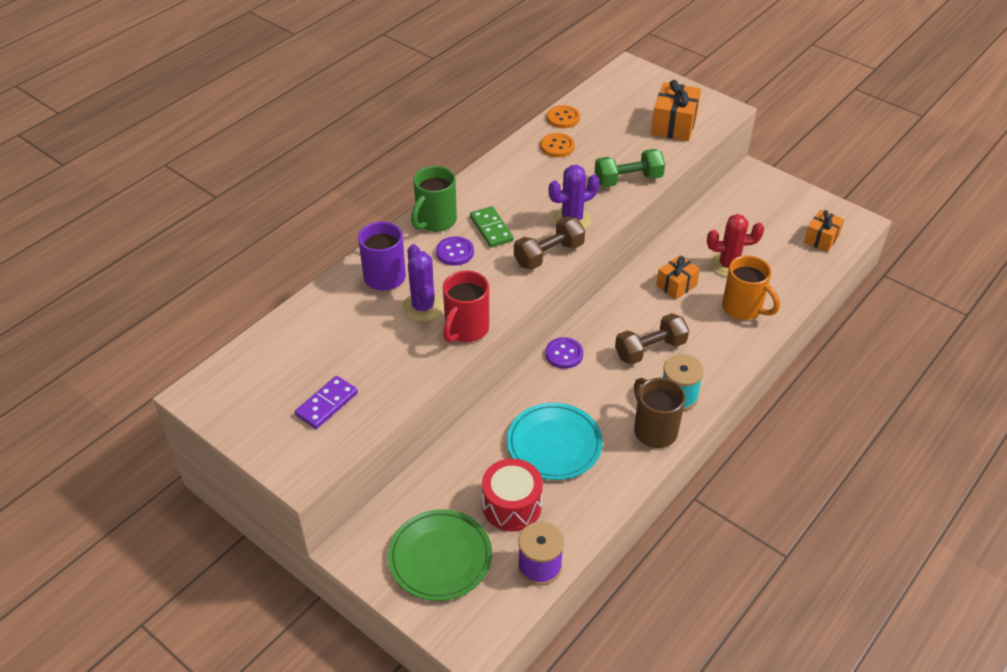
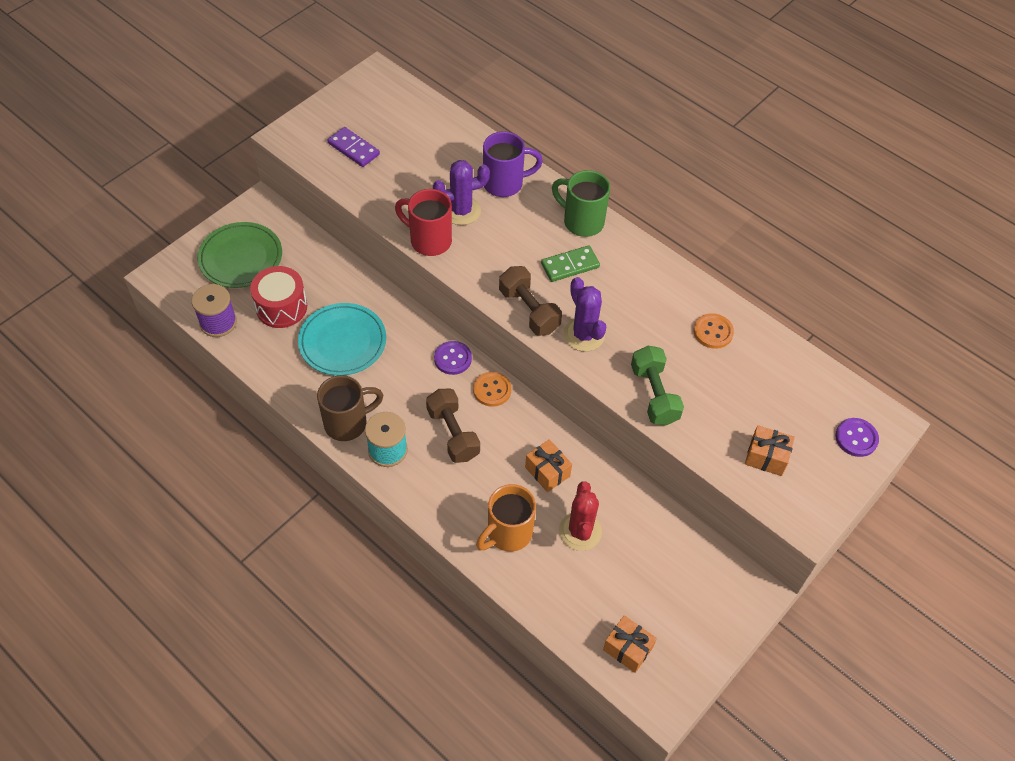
camera: 90 degrees right, 10 degrees up
(455, 252) = (535, 235): purple button -> purple button (856, 438)
(563, 118) = (769, 342): orange button -> orange button (492, 390)
(674, 125) = (766, 457): orange gift -> orange gift, size x0.66

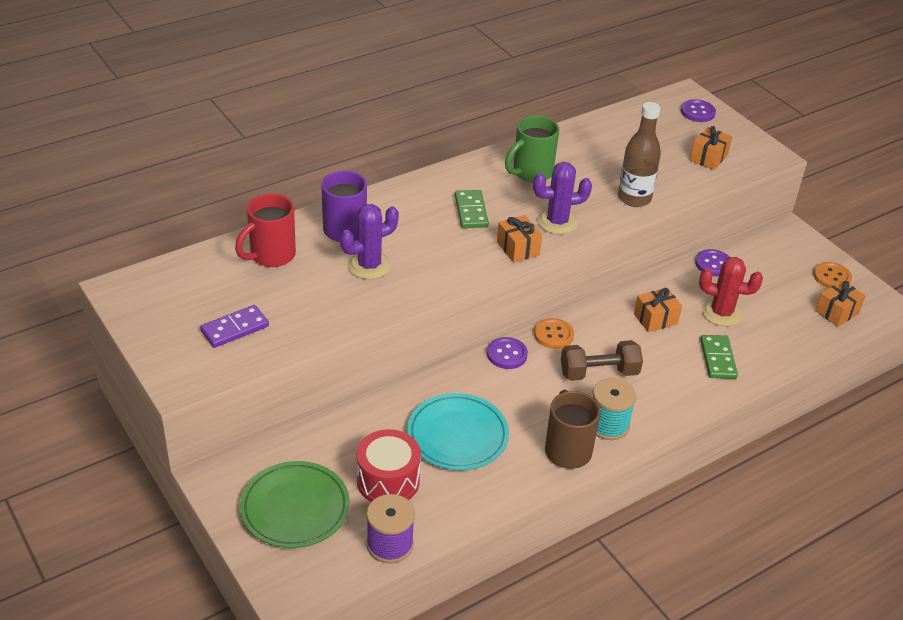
camera: 75 degrees left, 15 degrees down
(429, 240) = (401, 296): red mug -> red mug (271, 256)
(461, 211) = (369, 266): purple cactus -> purple cactus turned 60 degrees clockwise
(508, 534) = (718, 359): orange mug -> green domino
(529, 310) = (518, 248): brown dumbbell -> orange gift
(581, 221) = (418, 192): green mug -> green mug (531, 173)
(654, 394) = (634, 198): green dumbbell -> brown bottle
(658, 517) = (713, 264): none -> purple button
(713, 332) = (575, 151): orange button -> orange button (831, 277)

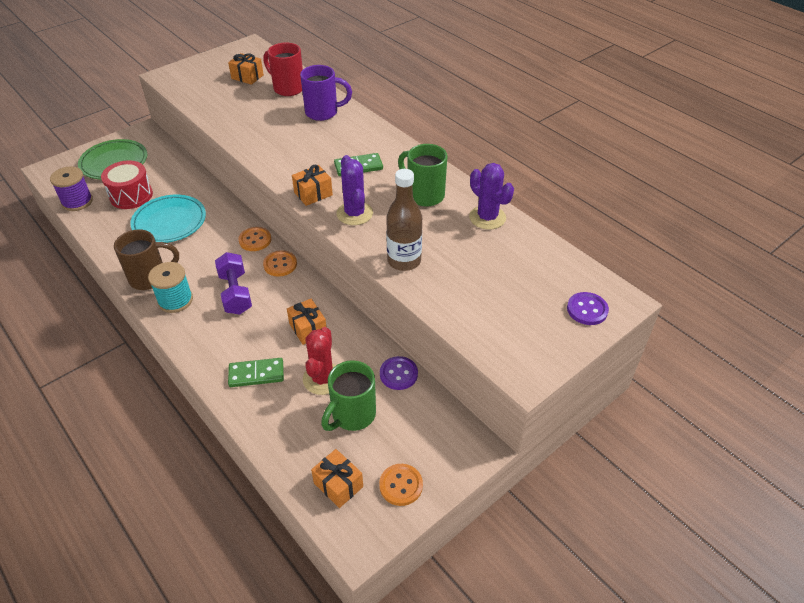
camera: 85 degrees right, 5 degrees up
(234, 328) = (213, 85): purple domino -> none
(369, 266) = (281, 127): purple cactus -> purple cactus (487, 217)
(507, 354) = (255, 240): purple button -> orange button
(599, 373) = (235, 293): brown dumbbell -> purple dumbbell
(708, 158) = (496, 317): orange gift -> orange gift (247, 77)
(763, 298) = (352, 415): none -> green mug

